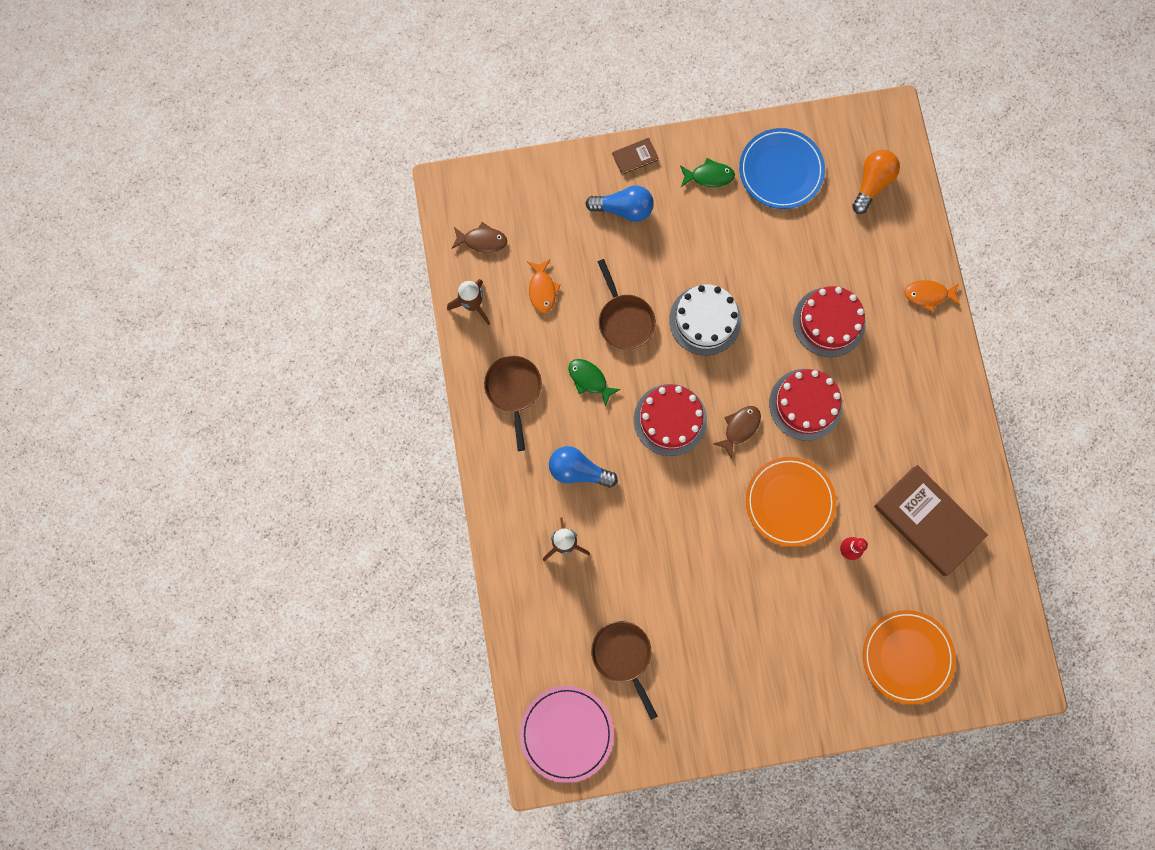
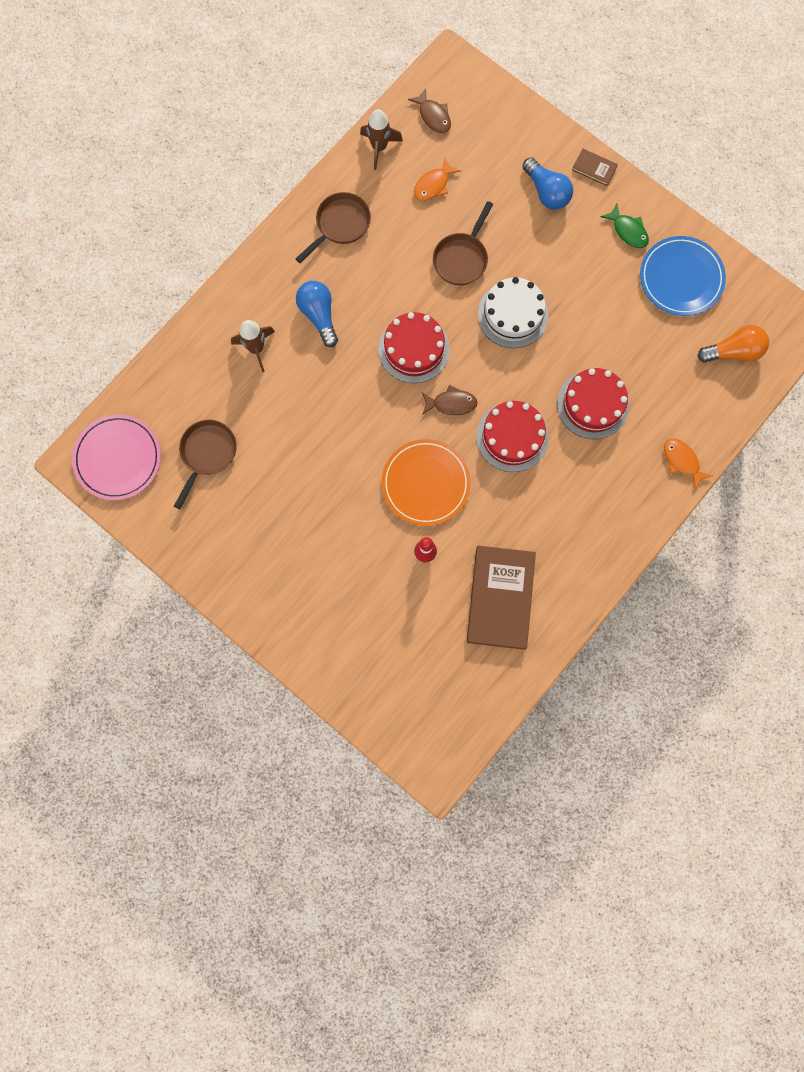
camera: 50 degrees right, 0 degrees up
(589, 380) = (394, 270): green fish -> none
(907, 657) = (379, 662): orange plate -> none

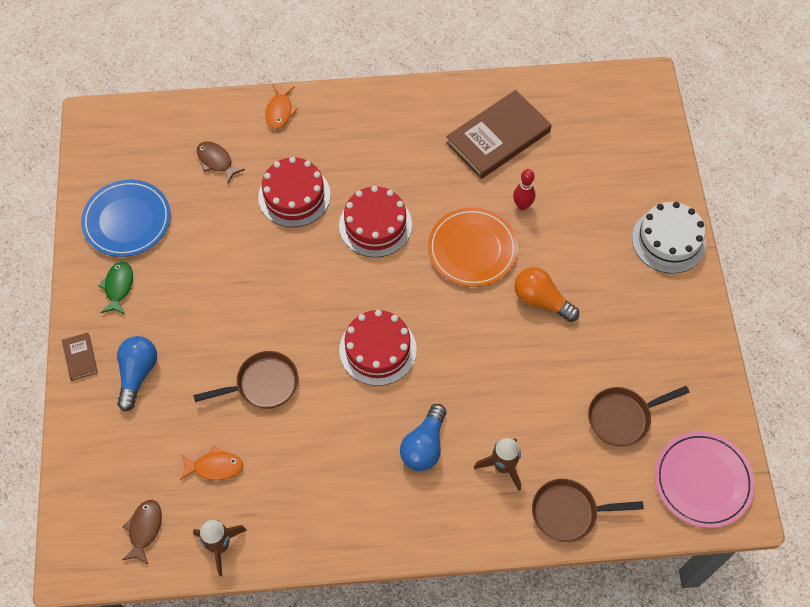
camera: 135 degrees left, 15 degrees down
(340, 225) = (327, 507): brown pan -> brown pan (568, 512)
(451, 403) = (393, 285): brown fish -> brown fish (216, 161)
(513, 314) = (275, 306): white cake -> white cake (668, 240)
(733, 351) = (158, 143): orange light bulb -> orange light bulb (541, 300)

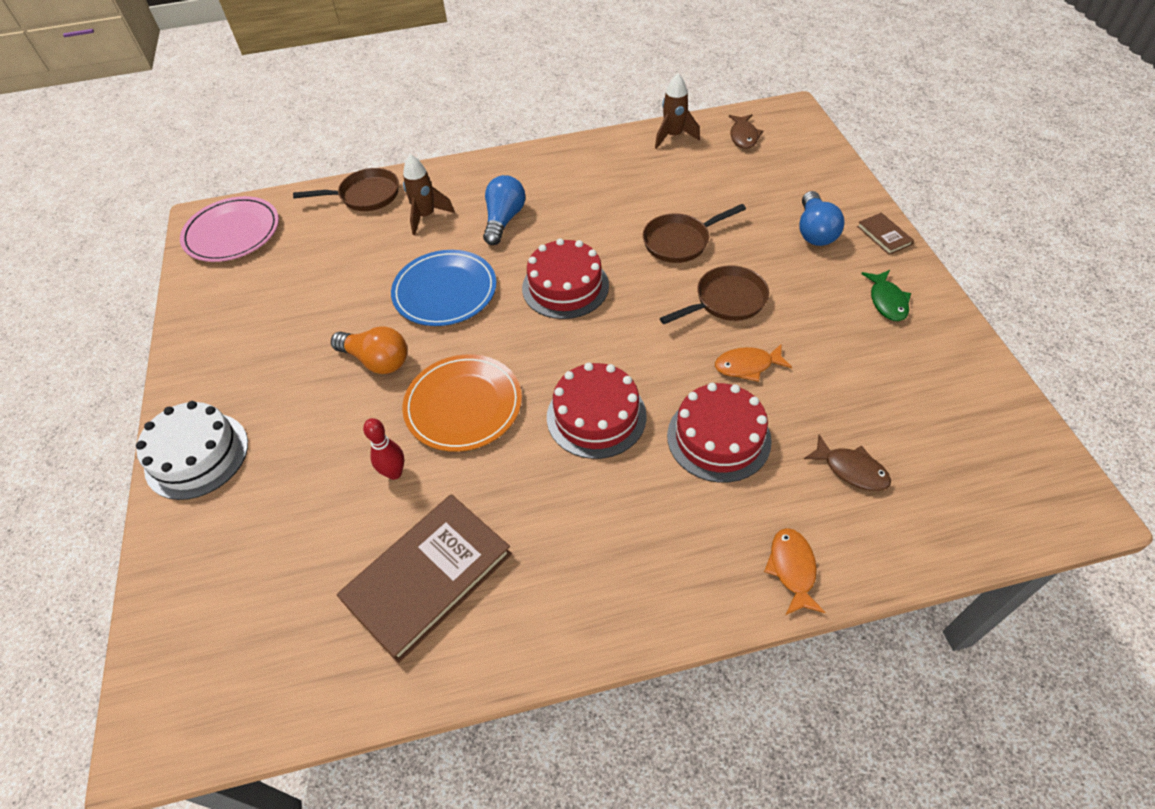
camera: 175 degrees right, 10 degrees down
(127, 220) = (926, 373): blue plate -> blue plate (445, 291)
(215, 467) = (701, 179): orange fish -> orange fish (747, 366)
(622, 418) = (300, 267): brown pan -> brown pan (726, 301)

